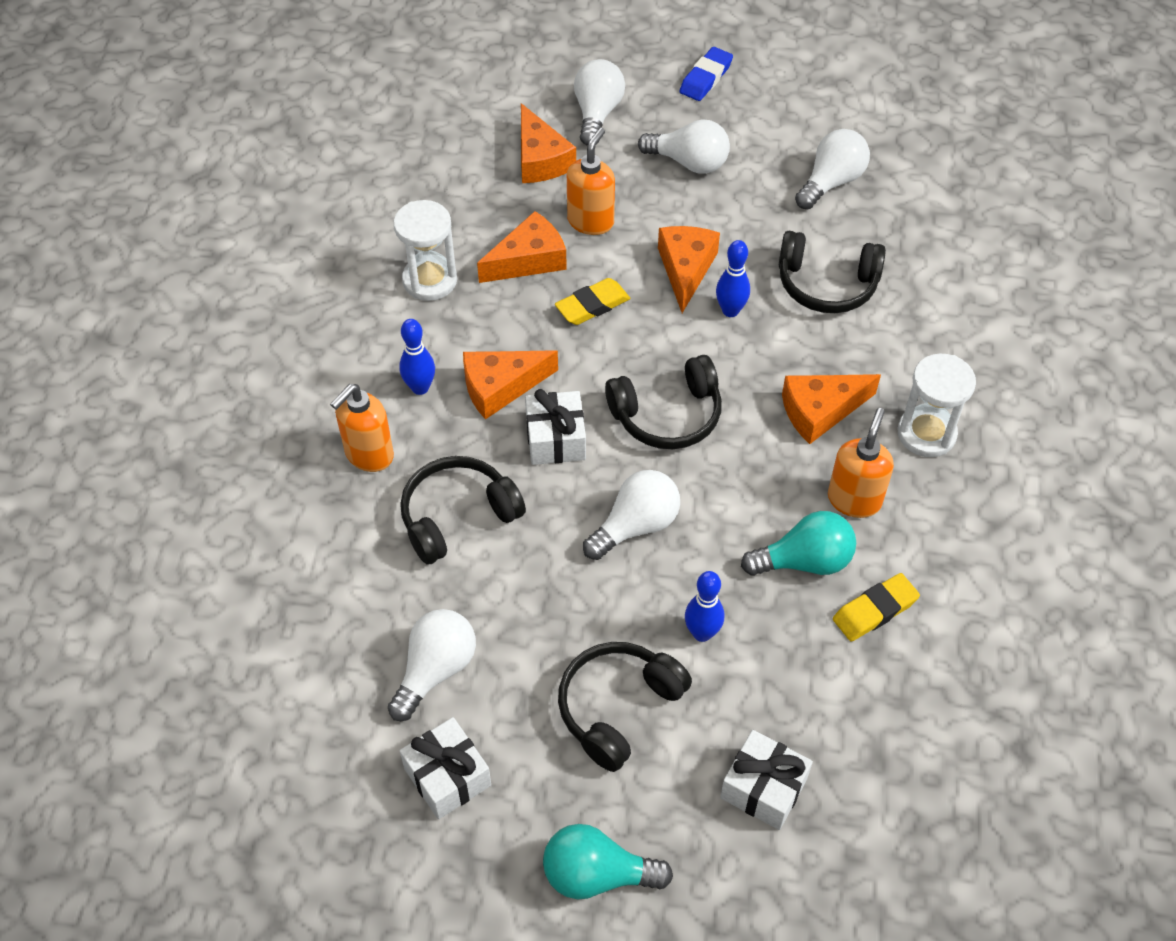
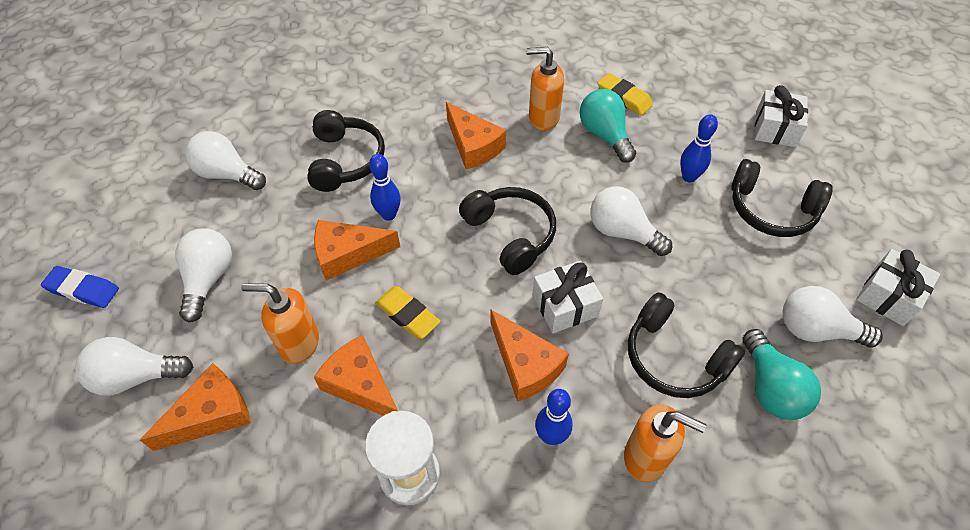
camera: 105 degrees left, 0 degrees up
(597, 874) = (887, 195): turquoise light bulb -> turquoise light bulb (770, 387)
(926, 434) = (473, 91): white hourglass -> none

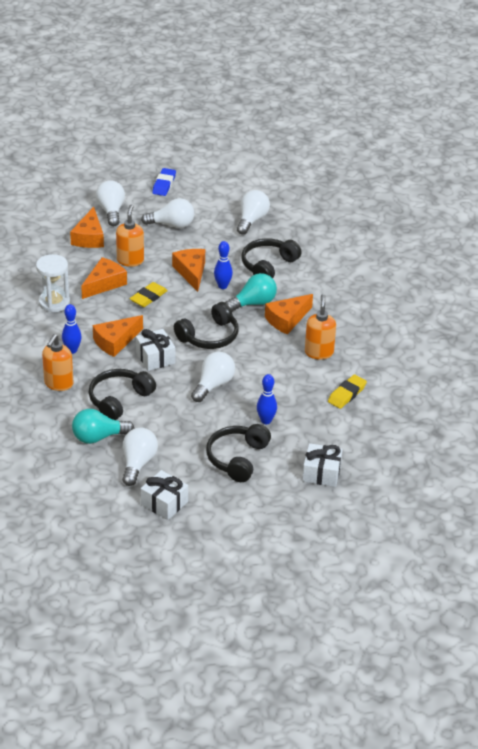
camera: 85 degrees right, 15 degrees down
(211, 414) = (89, 237): orange cheese -> orange cheese turned 45 degrees clockwise
(346, 160) = (268, 265): black headphones -> black headphones turned 135 degrees clockwise
(604, 135) = (304, 382): turquoise light bulb -> turquoise light bulb (253, 303)

